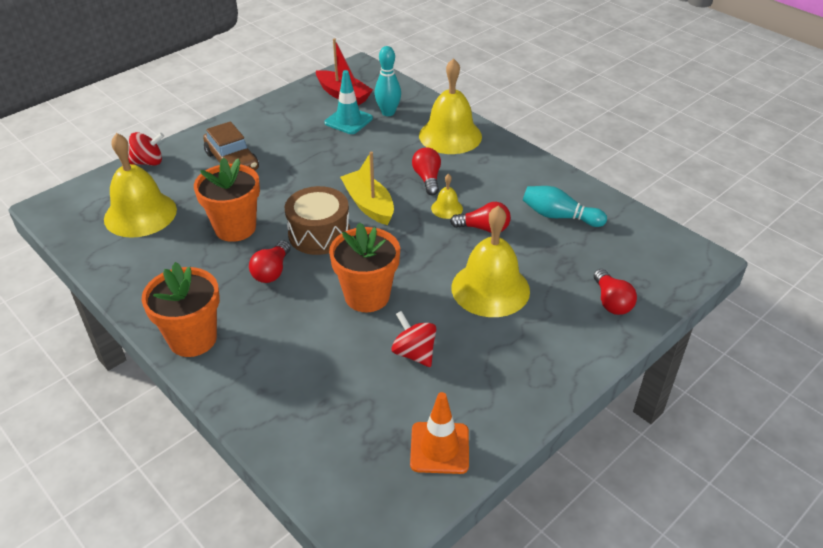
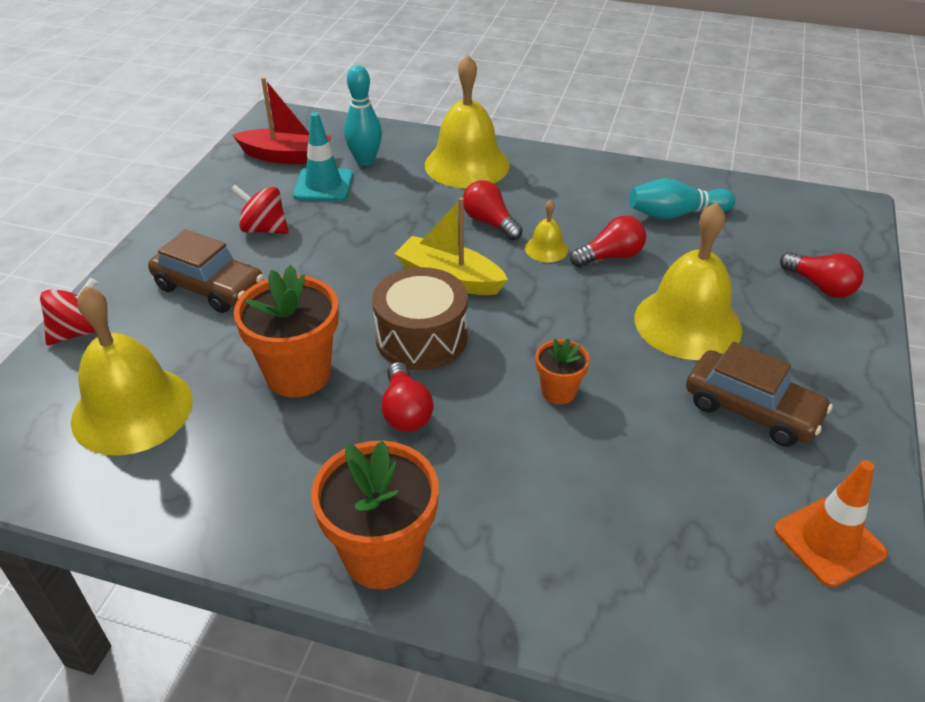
camera: 30 degrees left, 0 degrees up
(367, 296) = (558, 392): orange flower pot -> orange flower pot, size x0.53
(414, 353) = (683, 438): red spinning top -> red spinning top (264, 229)
(475, 356) = (752, 409): none -> brown car

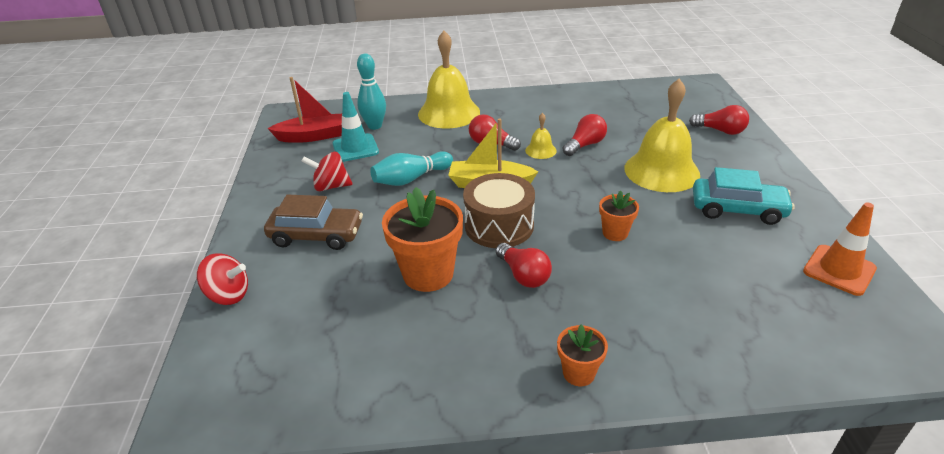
camera: 20 degrees left, 5 degrees down
(78, 332) = (228, 295): red spinning top -> red spinning top turned 75 degrees clockwise
(132, 410) = (315, 337): yellow bell -> none
(382, 555) = (578, 373): orange flower pot -> orange flower pot, size x0.53
(675, 214) = (605, 111): turquoise bowling pin -> turquoise bowling pin (411, 179)
(752, 409) = (737, 209): brown car -> turquoise car

